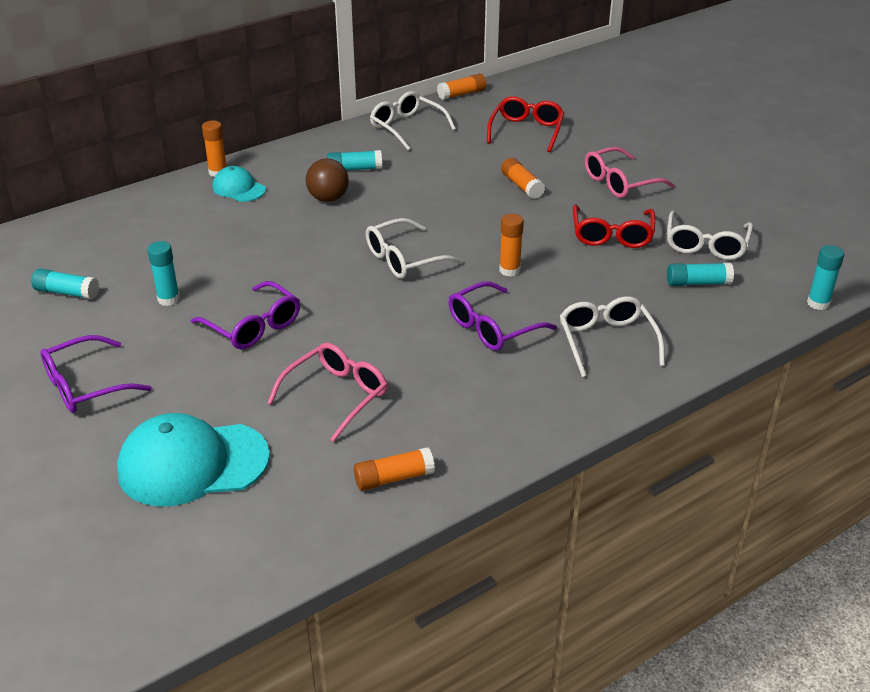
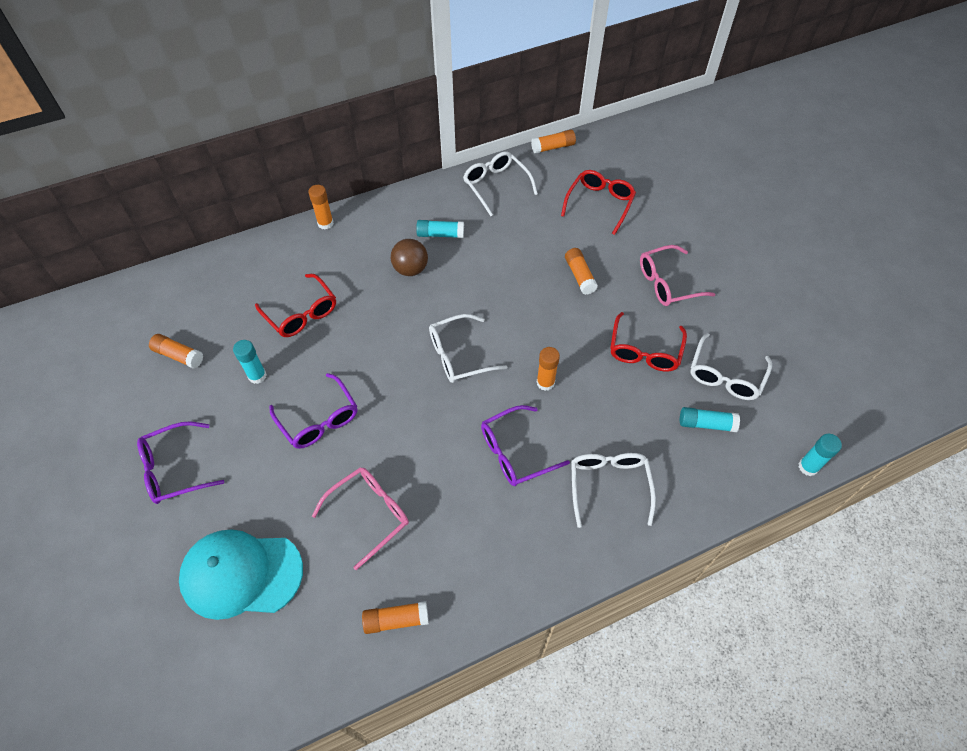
camera: 10 degrees right, 20 degrees up
(67, 292) = (179, 355): turquoise glue stick -> orange glue stick
(209, 244) = (301, 313): none -> red glasses
(239, 188) = (339, 246): turquoise cap -> none

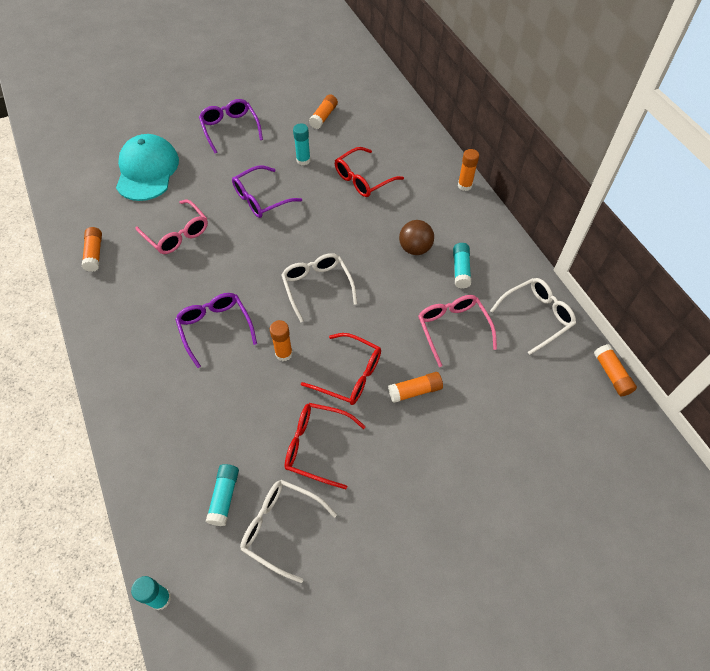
camera: 90 degrees right, 0 degrees up
(599, 204) = (525, 419): red glasses -> red glasses (349, 375)
(609, 485) = (172, 399): white glasses -> none
(667, 283) = (409, 482): pink glasses -> pink glasses (453, 328)

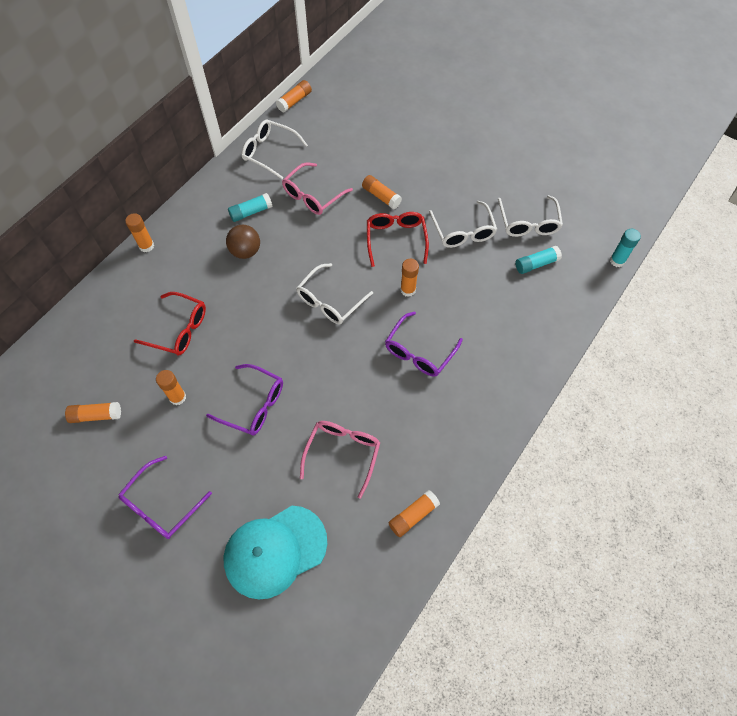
camera: 120 degrees left, 5 degrees up
(303, 160) = (177, 397): turquoise glue stick -> orange glue stick
(316, 446) = (463, 232): red glasses -> white glasses

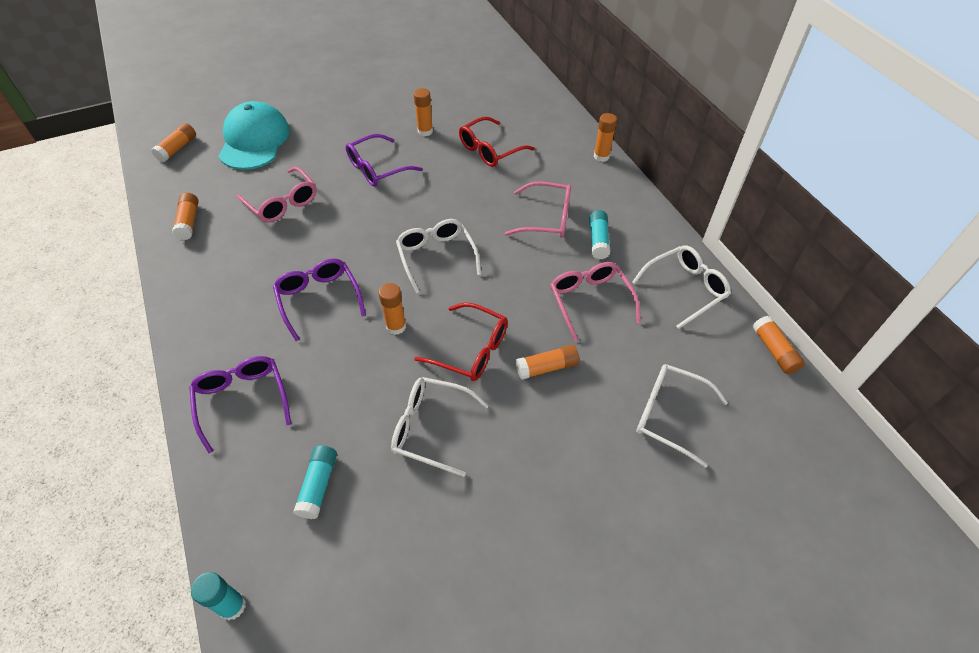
camera: 120 degrees right, 10 degrees down
(96, 415) = (448, 90): orange glue stick -> orange glue stick (177, 148)
(161, 505) = (347, 101): purple glasses -> purple glasses (242, 400)
(245, 251) = (547, 218): brown ball -> pink glasses
(528, 223) = (385, 521): white glasses -> white glasses (669, 415)

